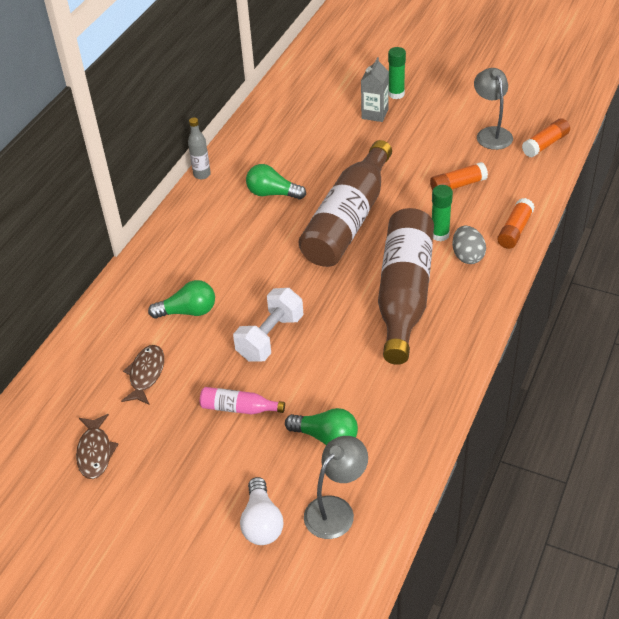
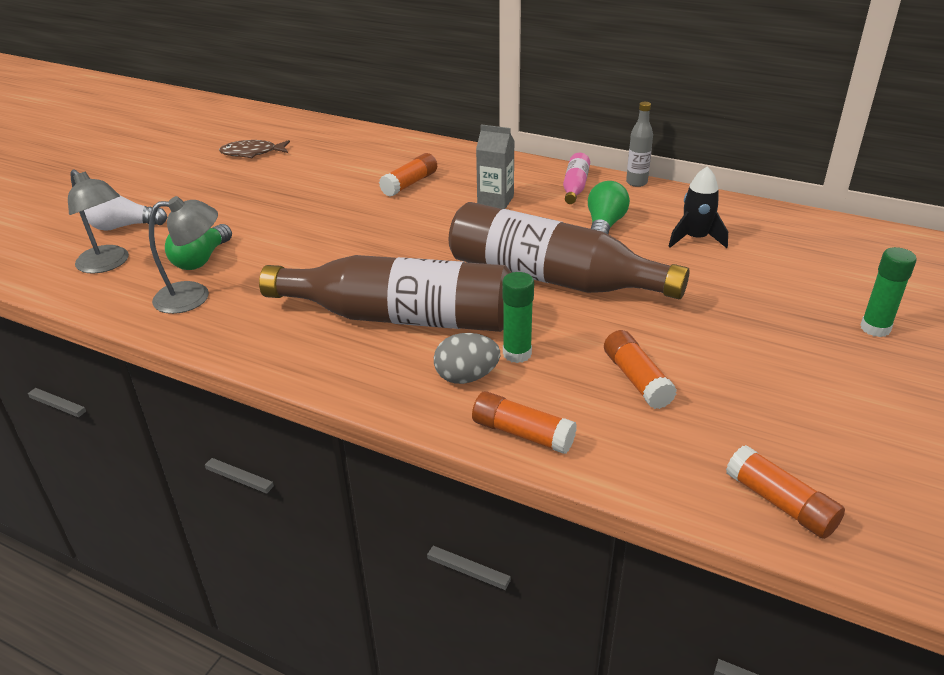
camera: 90 degrees right, 10 degrees down
(146, 374) = (332, 168): brown fish -> none
(188, 311) = (410, 184): green light bulb -> orange glue stick
(238, 408) = (266, 213): pink bottle -> pink bottle (575, 187)
(270, 337) = (357, 227): white dumbbell -> none
(293, 151) = (695, 239): none -> black rocket
(375, 114) = (809, 306): grey carton -> grey carton (495, 201)
(491, 133) = (795, 430): grey lamp -> grey lamp (194, 296)

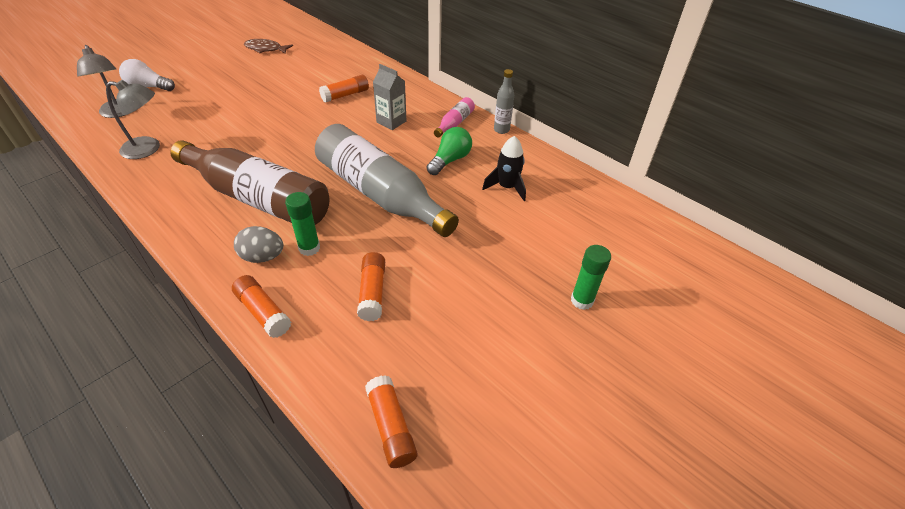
camera: 15 degrees right, 10 degrees up
(201, 259) = (174, 122): green light bulb -> none
(551, 278) = (380, 194): brown bottle -> grey bottle

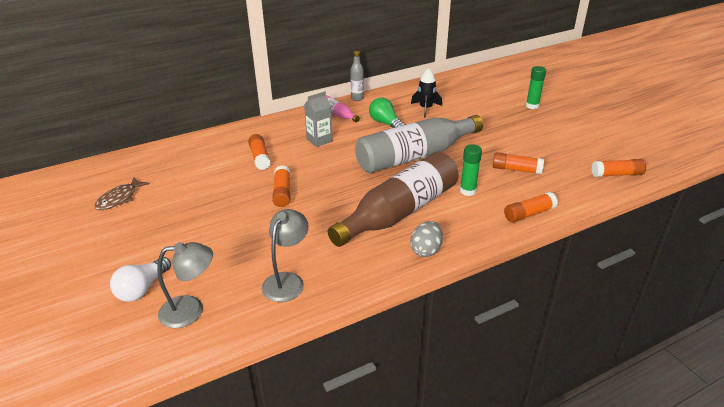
camera: 70 degrees left, 10 degrees down
(262, 257) = (472, 212): grey egg -> grey egg (426, 250)
(285, 119) = (282, 192): none -> orange glue stick

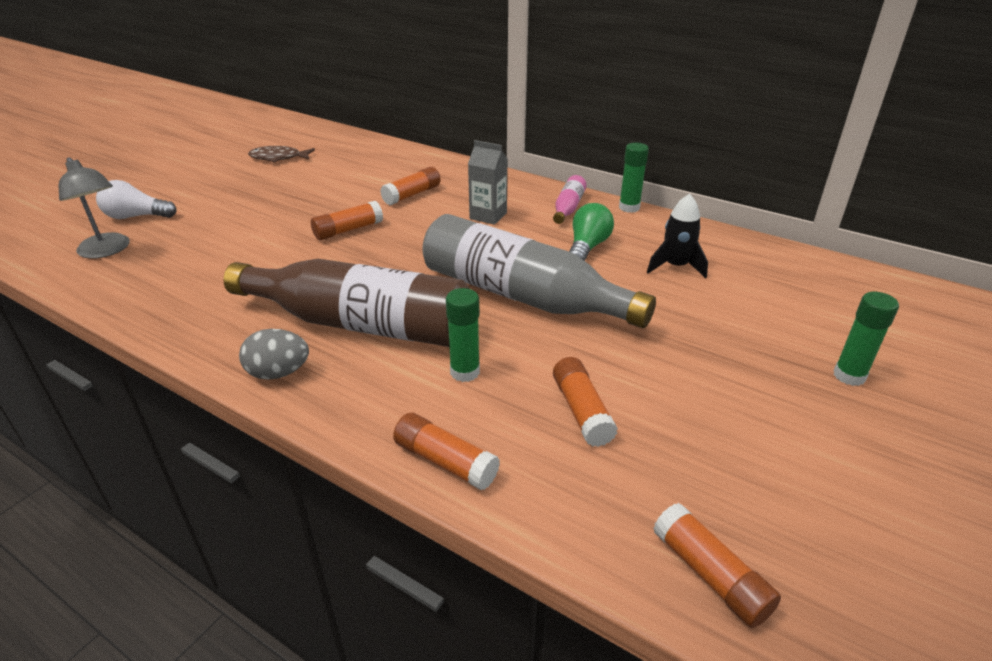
camera: 60 degrees right, 0 degrees up
(287, 281) = (172, 287): grey lamp -> none
(357, 98) = (629, 207): grey bottle -> green glue stick

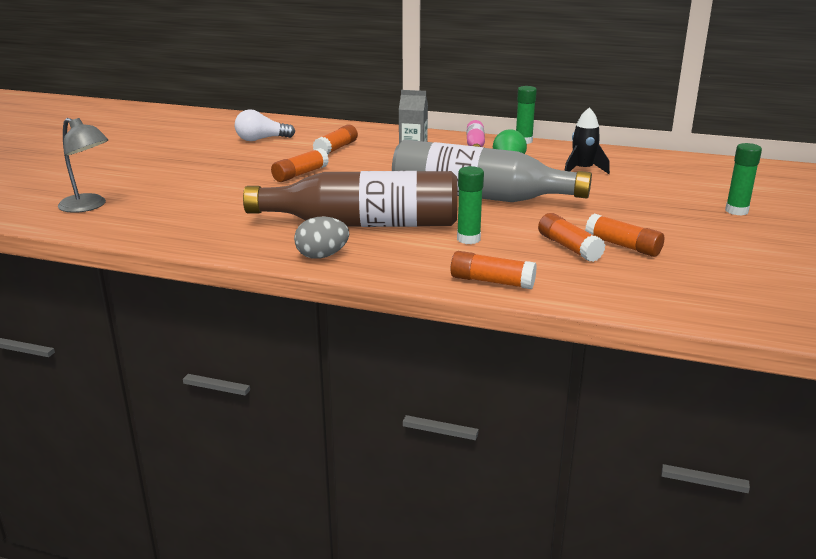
camera: 15 degrees left, 10 degrees down
(136, 217) = (91, 183): white light bulb -> white light bulb (261, 139)
(278, 158) = (188, 136): brown fish -> none
(710, 575) = (703, 304): orange glue stick -> orange glue stick (623, 246)

